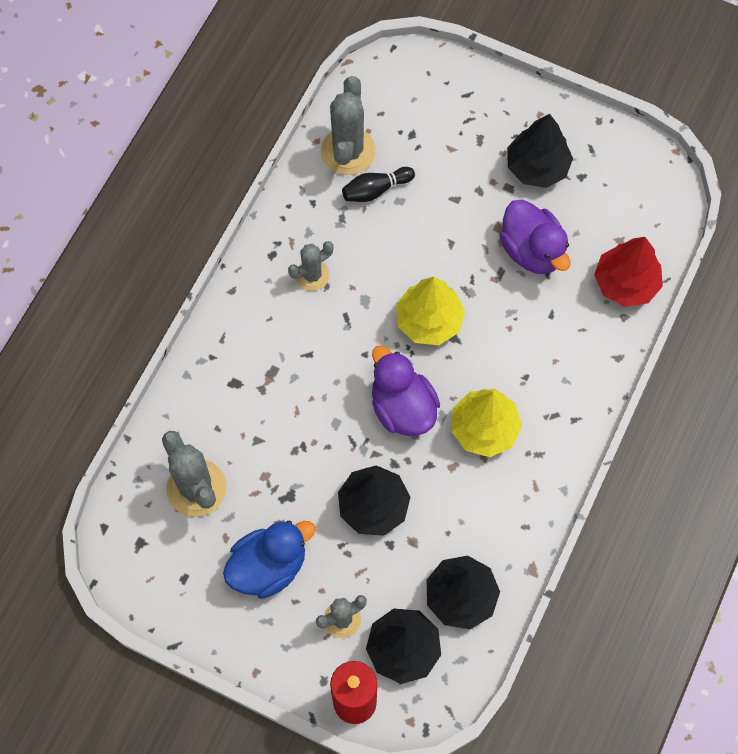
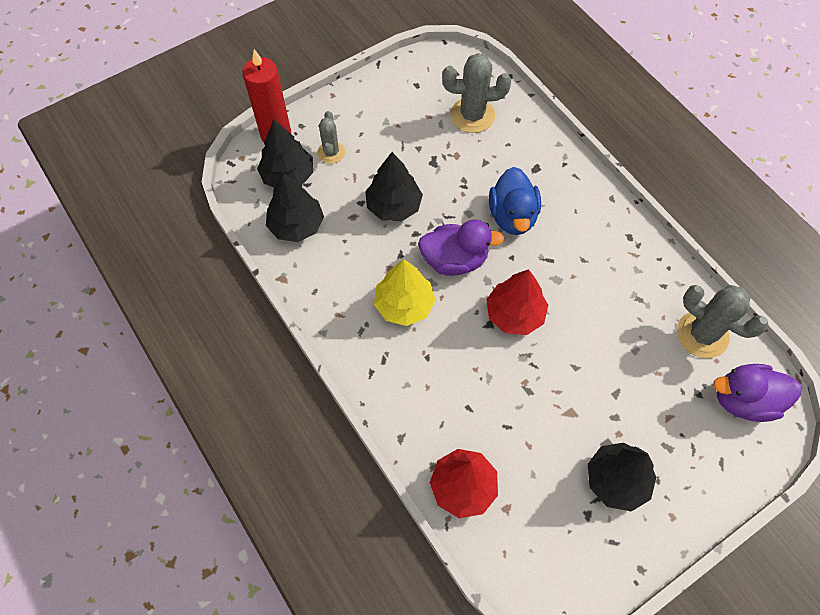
camera: 120 degrees right, 5 degrees down
(269, 566) = (393, 130): blue duck -> blue duck (512, 216)
(312, 275) = (597, 254): grey cactus -> none
(375, 190) = (654, 336): black bowling pin -> none
(429, 320) = (514, 314): yellow tree -> red tree
(532, 250) = (535, 427): purple duck -> purple duck (744, 400)

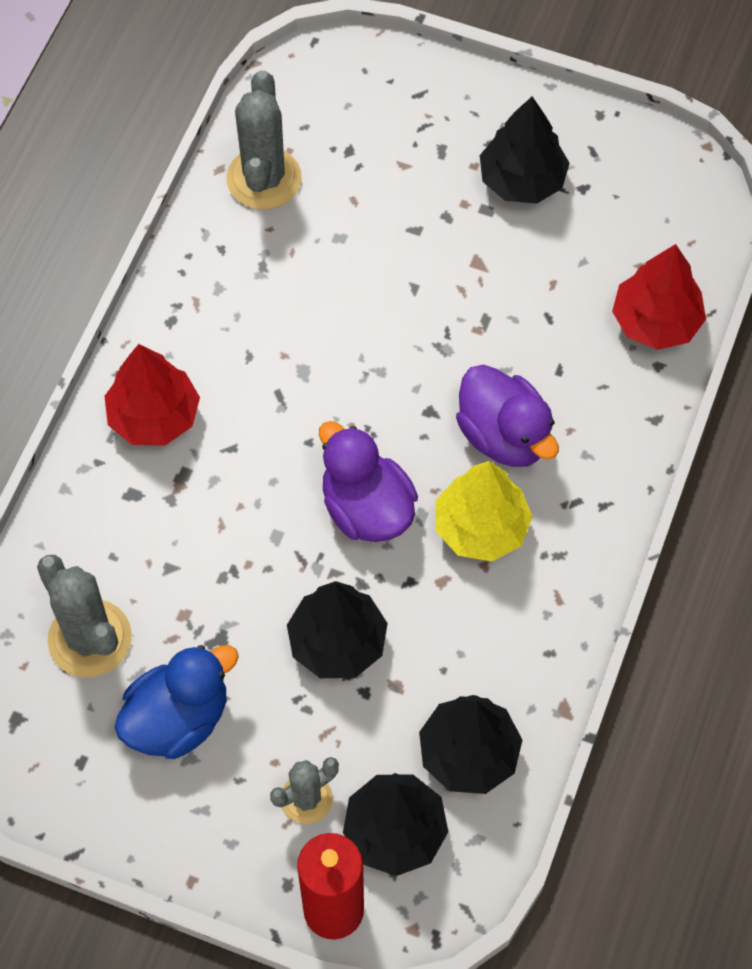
camera: 125 degrees left, 0 degrees up
(512, 216) = (240, 478): blue duck -> blue duck (178, 719)
(514, 314) = (393, 391): red tree -> red tree (154, 416)
(744, 400) = (322, 104): purple duck -> purple duck (504, 435)

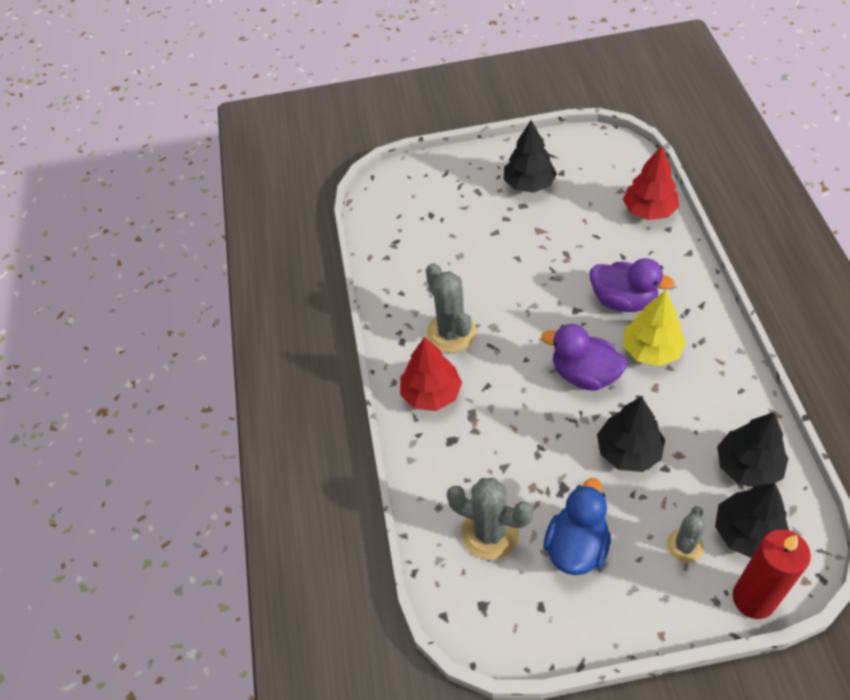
camera: 25 degrees left, 10 degrees down
(264, 179) = (397, 249): grey cactus -> grey cactus (451, 333)

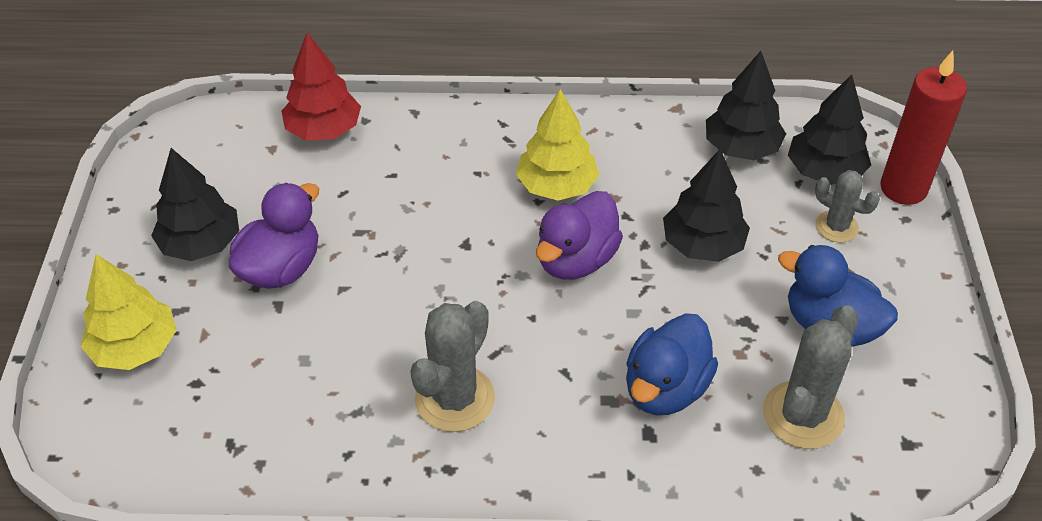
camera: 85 degrees left, 5 degrees down
(431, 393) = (560, 445): red tree -> none
(447, 183) = (135, 347): none -> yellow tree
(451, 333) = (455, 398): grey cactus -> grey cactus turned 45 degrees counterclockwise
(489, 445) = (665, 388): none -> blue duck
(623, 300) = (468, 192): purple duck -> purple duck (281, 268)

